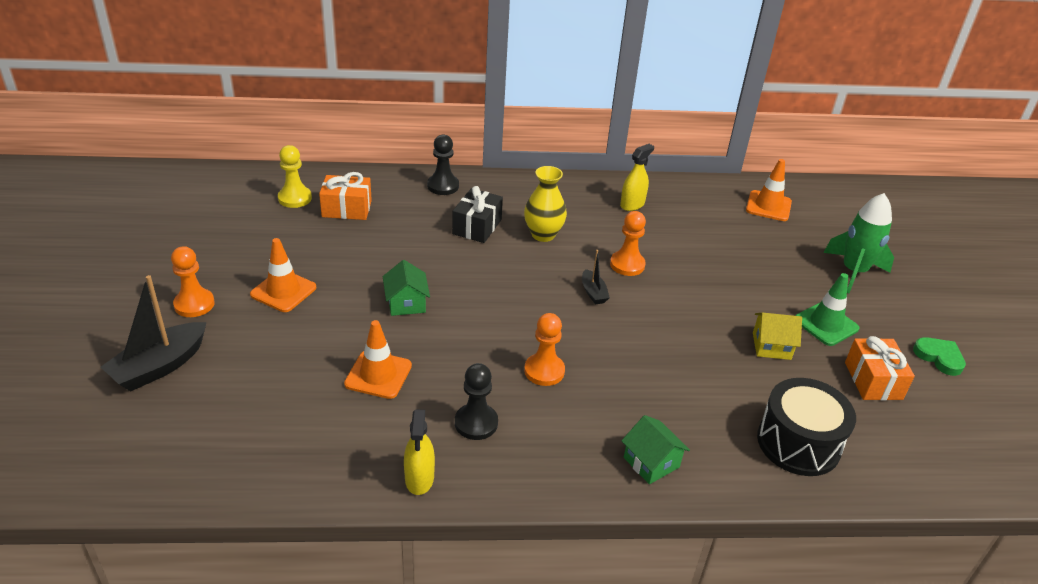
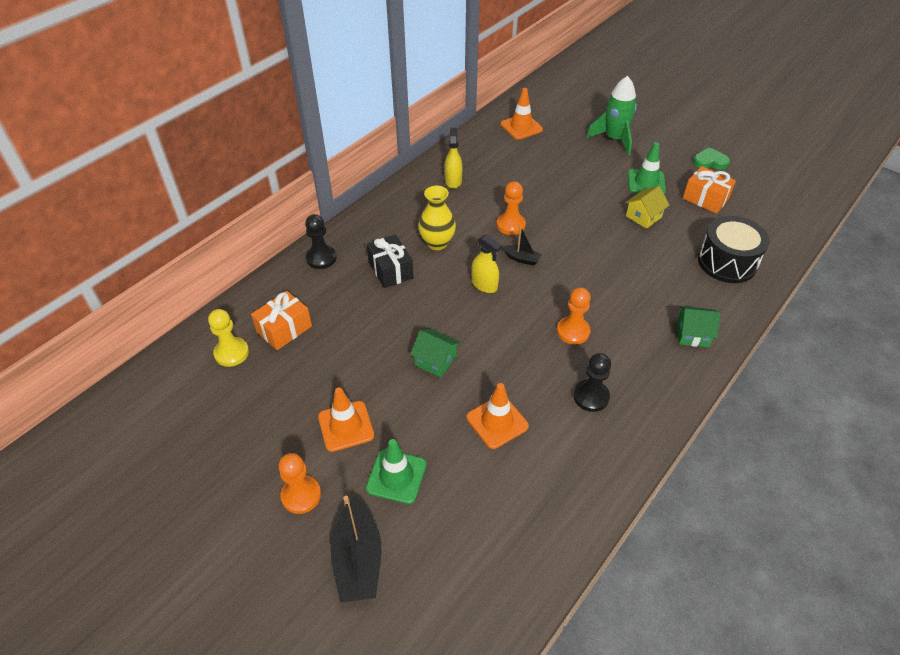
camera: 45 degrees left, 10 degrees up
(260, 345) = (396, 476): none -> green traffic cone
(419, 478) = (617, 458): yellow spray bottle -> yellow spray bottle (484, 285)

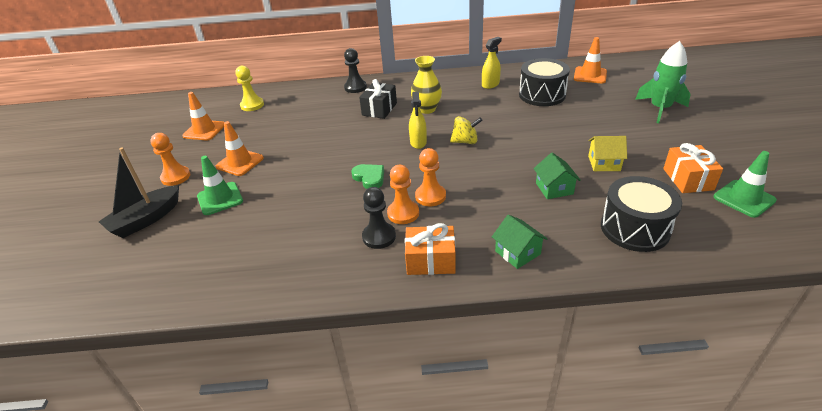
camera: 50 degrees right, 10 degrees down
(284, 329) = (288, 108): orange gift -> orange gift (430, 261)
(435, 360) = (328, 161): green house -> green house (554, 188)
(497, 422) = (305, 210): orange traffic cone -> orange traffic cone (204, 130)
(510, 225) = (489, 121): orange pawn -> orange pawn (403, 213)
(512, 170) = (542, 95): none -> black drum
(521, 259) = (465, 141): black boat -> yellow spinning top
(646, 182) = (644, 145): green traffic cone -> green traffic cone (744, 199)
(710, 162) = (737, 158): green heart -> green heart (369, 178)

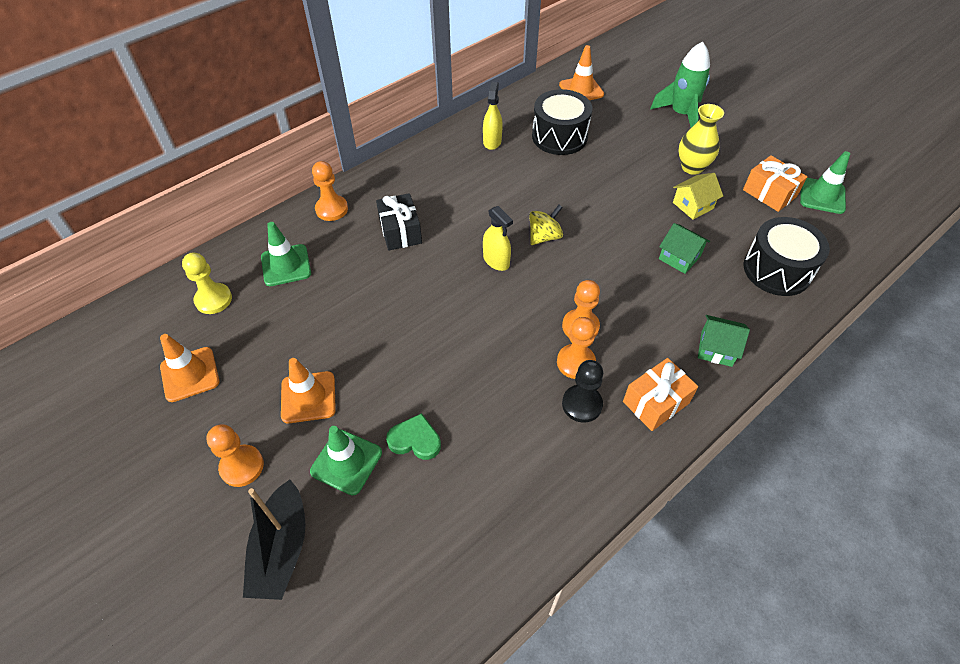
camera: 40 degrees left, 15 degrees up
(302, 103) = (286, 265): none -> green traffic cone
(355, 87) = (331, 209): black pawn -> orange pawn
(369, 178) = (494, 336): green heart -> green heart (415, 440)
(427, 109) = (457, 208): yellow vase -> yellow vase (692, 167)

